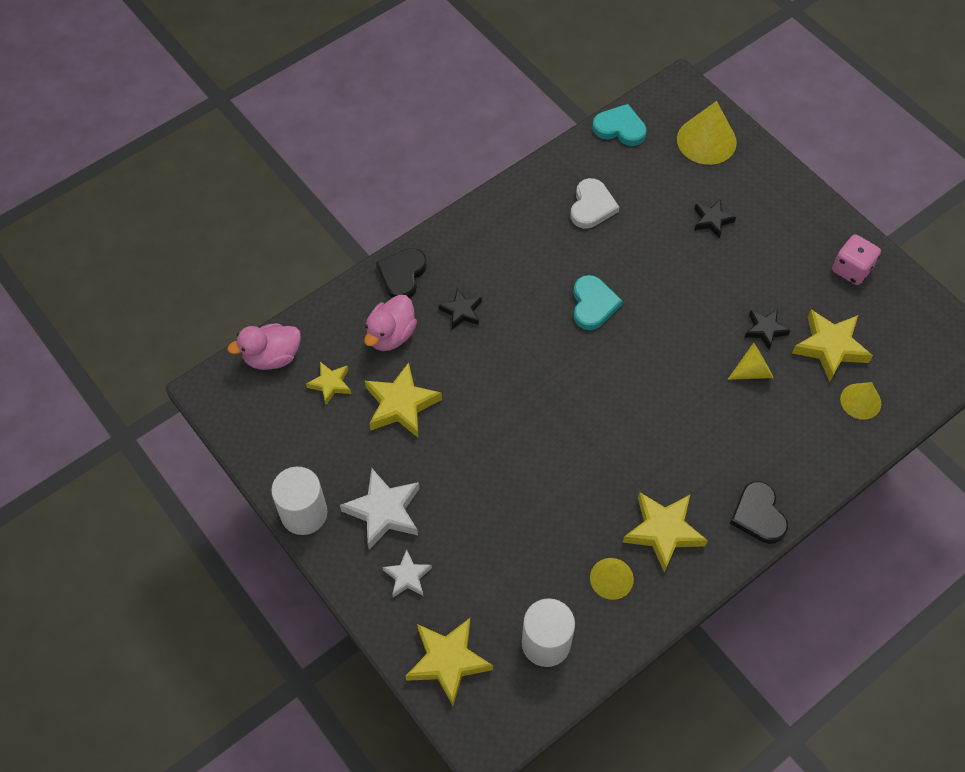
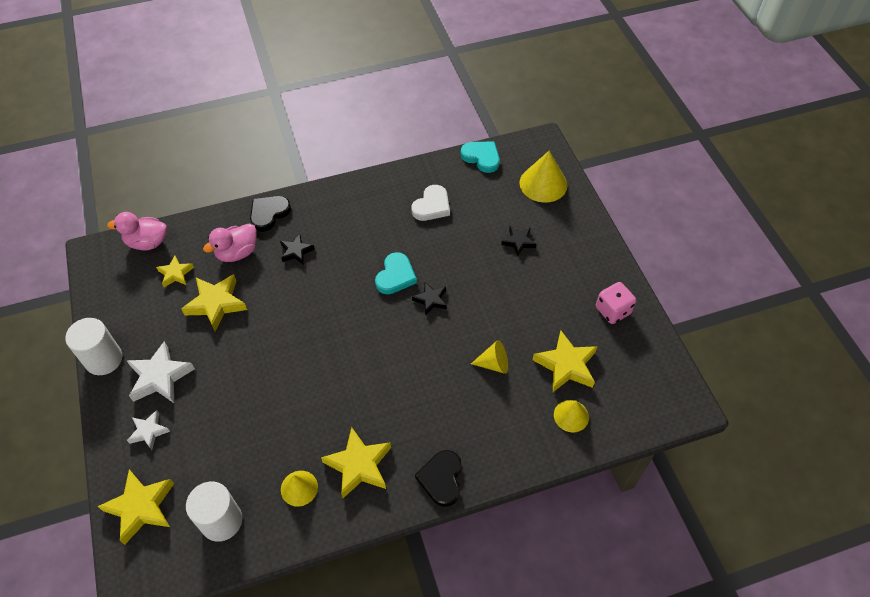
camera: 20 degrees right, 5 degrees down
(765, 330) = (519, 335): black star -> black star (430, 300)

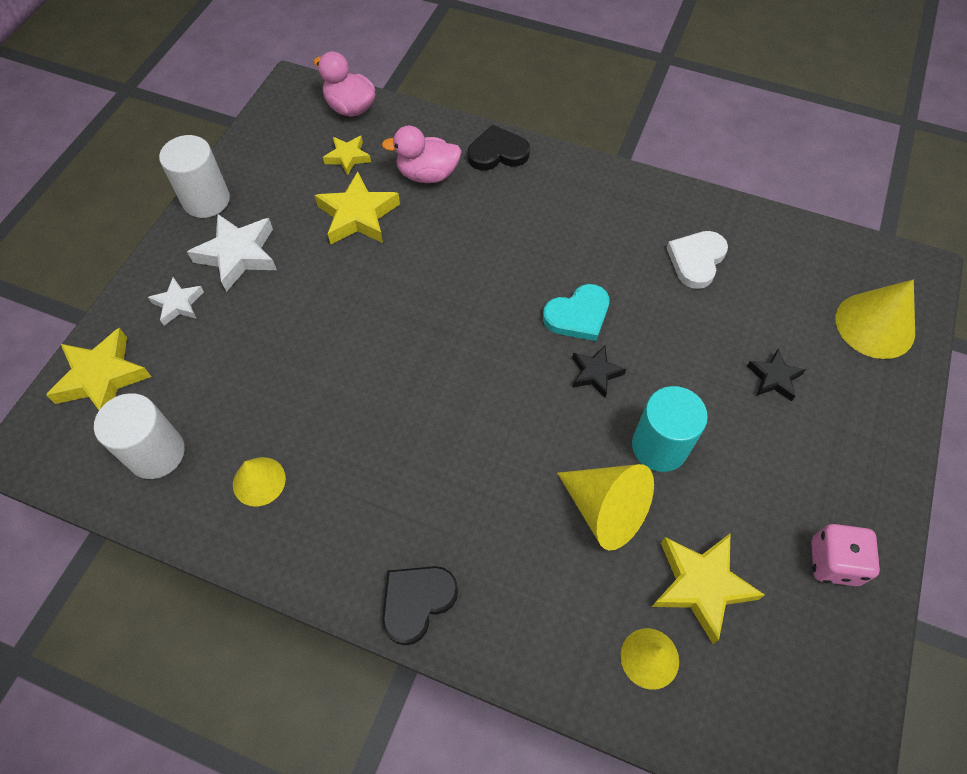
camera: 40 degrees right, 5 degrees up
(296, 251) = (490, 213): black star -> none
(359, 465) = (341, 507): yellow star -> none
(432, 206) = (696, 260): white heart -> white heart turned 135 degrees clockwise
(481, 157) = (815, 240): turquoise heart -> none
(493, 314) = (659, 446): none -> turquoise cylinder
(494, 364) = (605, 510): yellow cone -> yellow cone, size x1.65

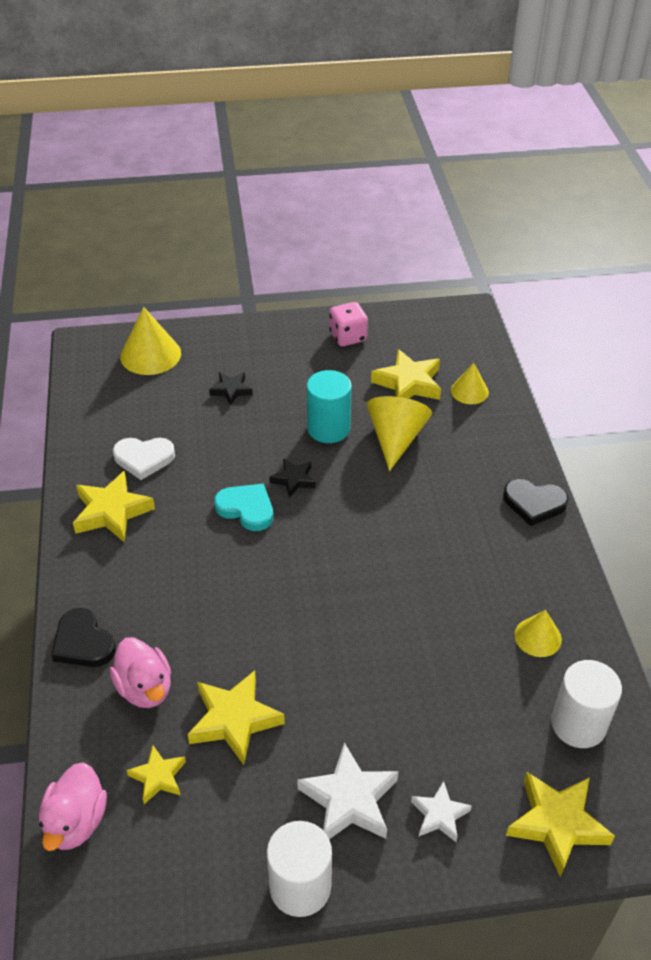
camera: 120 degrees left, 15 degrees down
(634, 214) = (112, 512): none -> yellow star

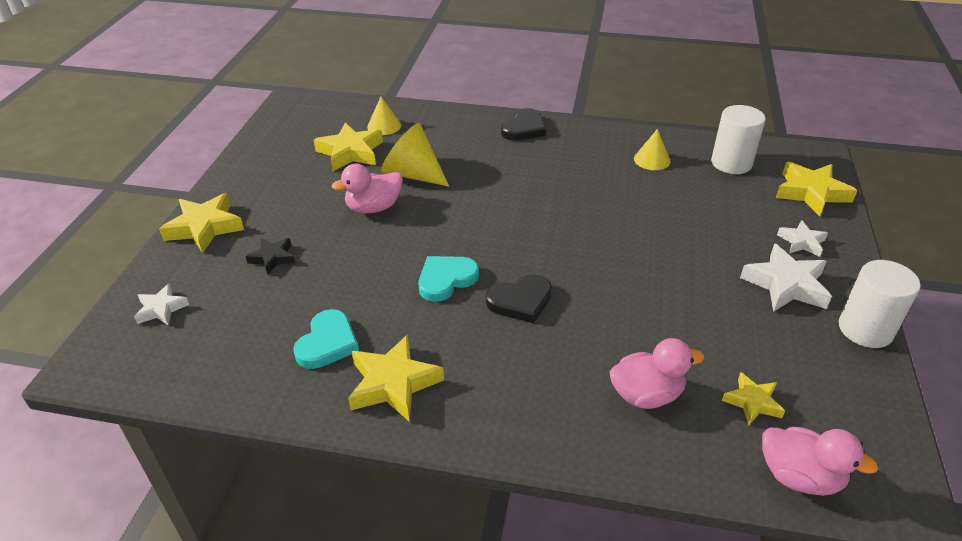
camera: 70 degrees left, 5 degrees down
(83, 642) = (573, 437): black heart -> black heart (520, 301)
(144, 458) = (327, 343): white heart -> turquoise heart
(150, 355) = (161, 309): yellow cone -> white star
(234, 720) = (696, 337): yellow star -> yellow star (204, 227)
(293, 480) = (426, 242): black star -> none
(328, 428) = (374, 207): turquoise cylinder -> pink duck
(348, 337) = (261, 170): pink dice -> none

